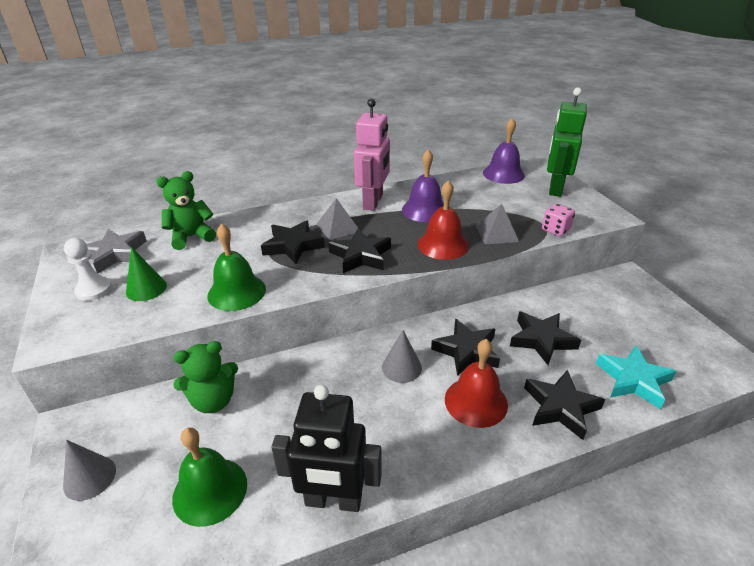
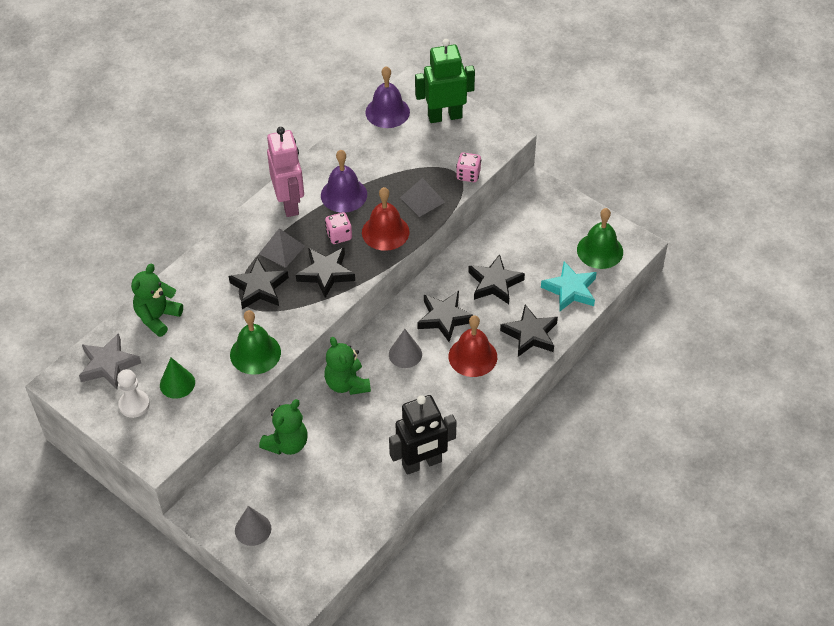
camera: 30 degrees left, 15 degrees up
(210, 490) = (340, 496): green bell -> green bell (600, 250)
(321, 370) = (347, 384): none -> green teddy bear
(397, 234) = (339, 235): none -> pink dice
(555, 188) = (444, 116): green robot -> green robot turned 90 degrees clockwise

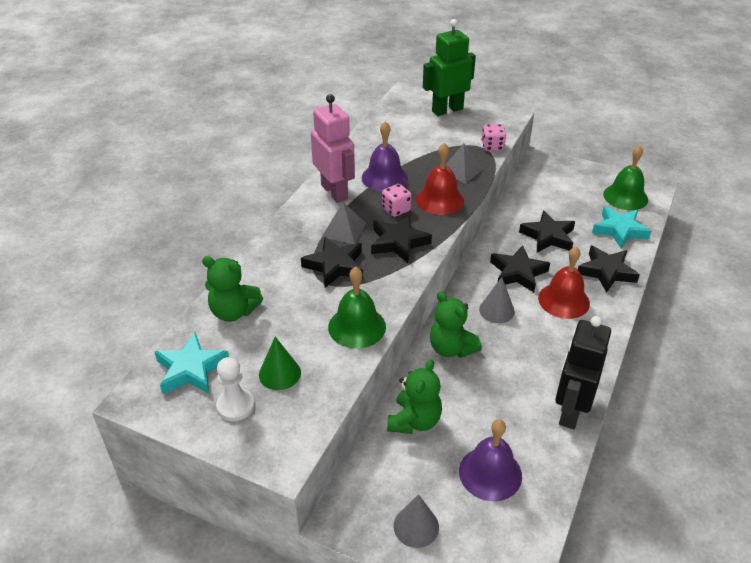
camera: 15 degrees left, 10 degrees down
(108, 365) = (191, 369): grey star -> turquoise star
(157, 317) = (233, 312): green teddy bear -> green teddy bear turned 90 degrees counterclockwise
(387, 112) = (394, 114): purple bell -> purple bell (490, 473)
(422, 463) = (570, 411): black robot -> black robot turned 150 degrees clockwise

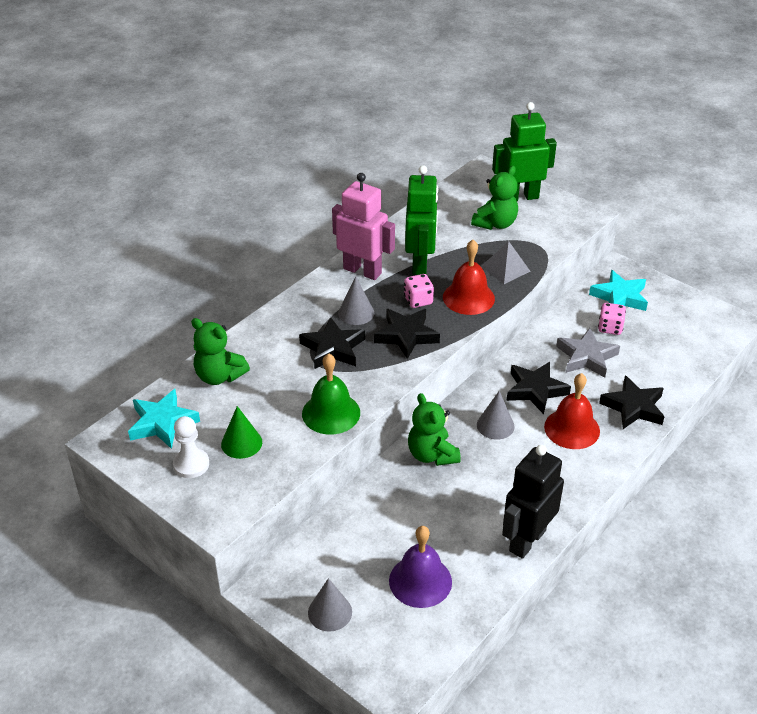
camera: 15 degrees right, 0 degrees up
(335, 192) = (362, 271): pink robot -> pink robot turned 45 degrees counterclockwise
(344, 230) = (356, 313): grey pyramid -> grey cone
(384, 177) = (420, 263): purple bell -> green robot
(414, 421) = (366, 517): green teddy bear -> green teddy bear (495, 224)
(492, 146) = (552, 247): pink dice -> pink dice (610, 328)
(548, 236) = (586, 357): black star -> grey star
(619, 230) = (670, 364): turquoise star -> turquoise star (619, 297)
(625, 197) = (696, 328): green bell -> none

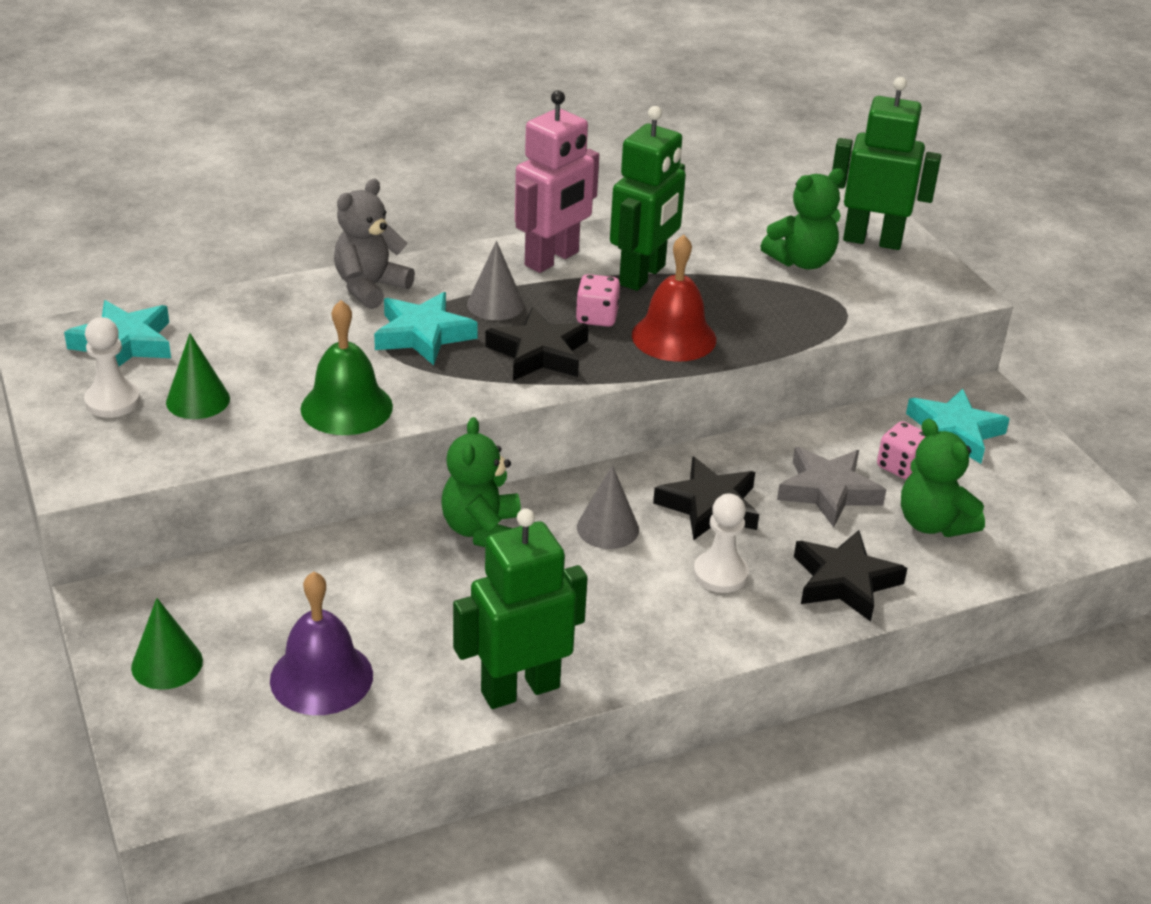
camera: 25 degrees right, 5 degrees down
(219, 376) = (245, 317): green teddy bear -> green teddy bear (933, 523)
(275, 328) = (370, 287): none -> grey teddy bear
(330, 612) = (167, 664): grey cone -> green cone
(333, 348) = (423, 335): black star -> turquoise star
(362, 271) = (552, 259): pink robot -> pink robot turned 75 degrees clockwise
(505, 269) = (764, 320): grey pyramid -> none
(527, 540) = (520, 689): black robot -> green robot
(572, 428) = (720, 574): red bell -> white pawn

